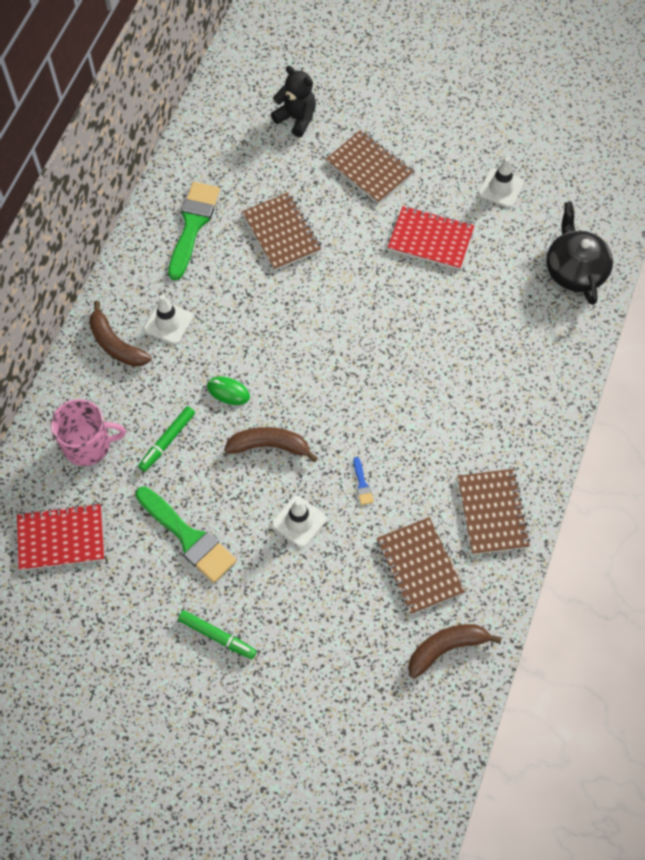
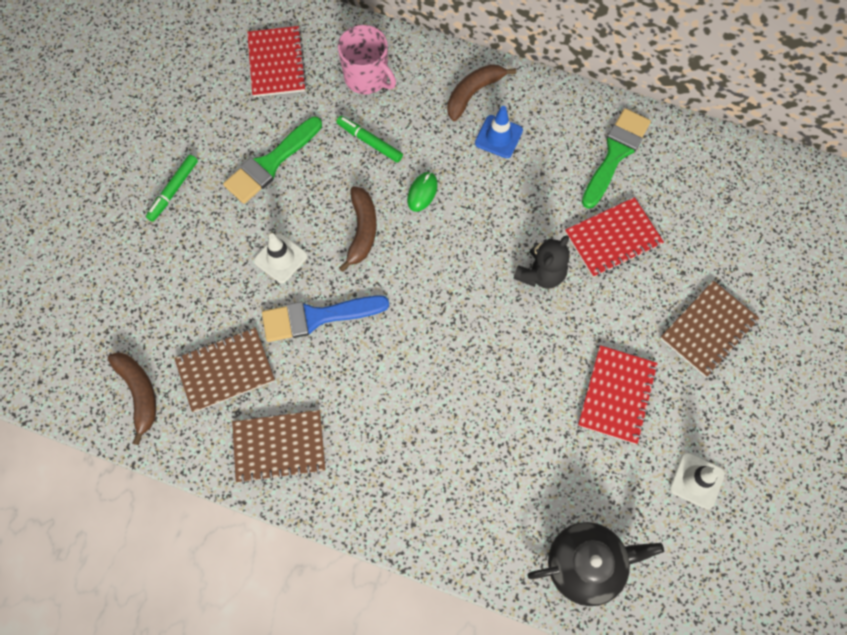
camera: 90 degrees right, 5 degrees up
(88, 445) = (367, 78): pink mug -> pink mug turned 45 degrees counterclockwise
(168, 323) = (498, 137): white traffic cone -> blue traffic cone
(193, 225) = (615, 154): green brush -> green brush turned 75 degrees counterclockwise
(281, 233) = (613, 239): brown notebook -> red notebook
(296, 118) = (768, 252): black teddy bear -> black teddy bear (540, 274)
(362, 484) = (317, 317): blue brush -> blue brush, size x2.42

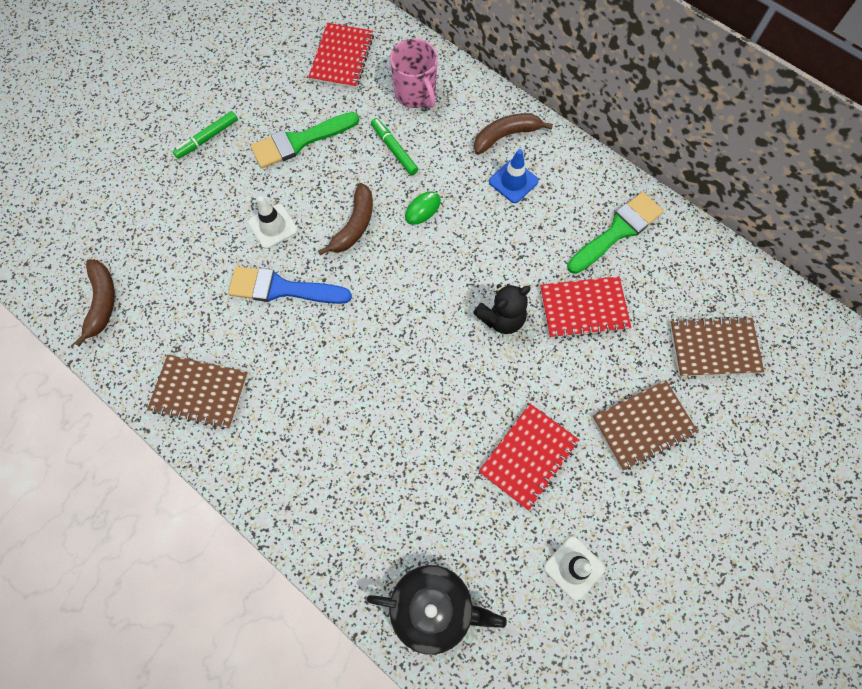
camera: 20 degrees right, 0 degrees up
(225, 370) = (183, 308): brown notebook -> brown notebook (714, 348)

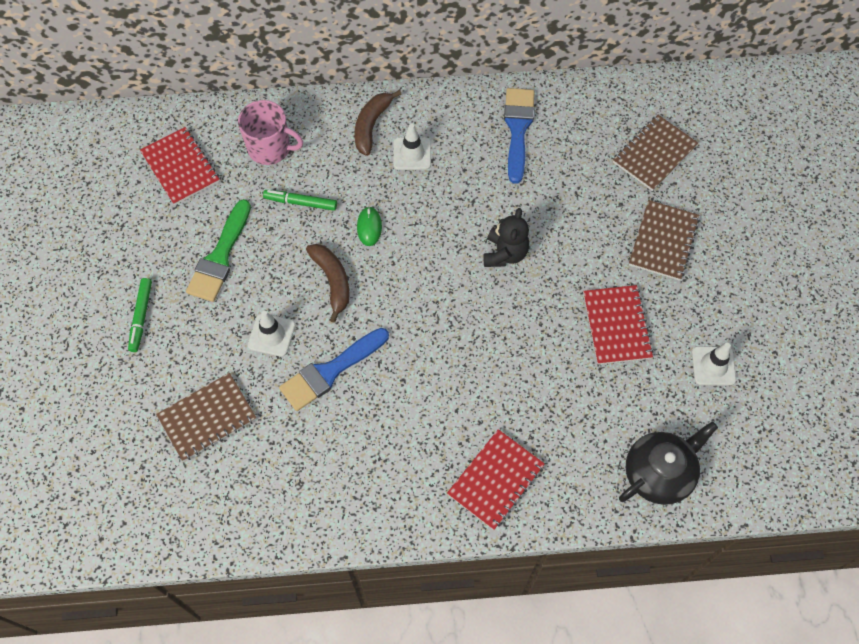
camera: 45 degrees left, 5 degrees down
(102, 302) = (201, 507): brown banana -> none
(199, 392) = (353, 496): brown notebook -> brown notebook (207, 418)
(513, 181) = (412, 154): blue traffic cone -> white traffic cone
(583, 308) = (550, 200): red notebook -> red notebook (496, 480)
(617, 231) = (518, 129): green brush -> blue brush

